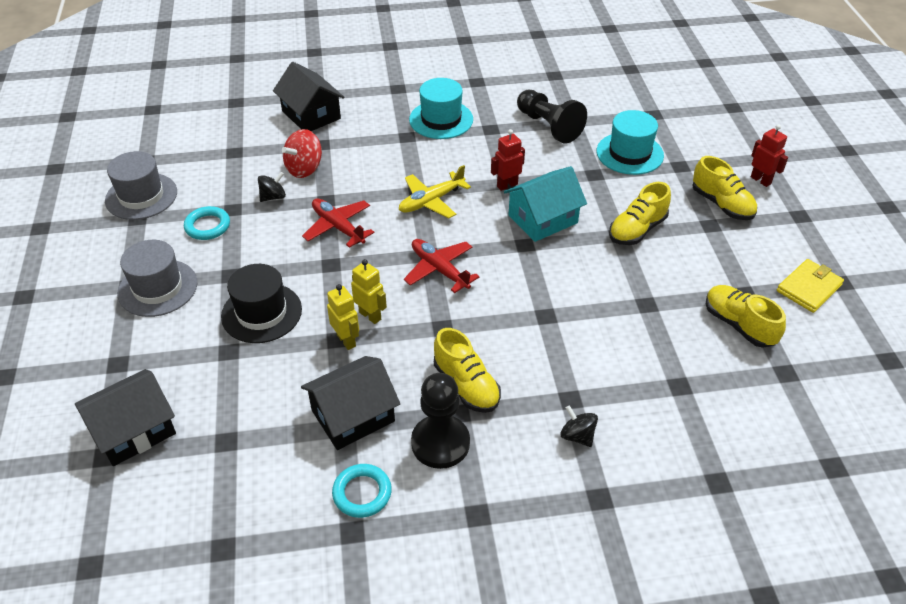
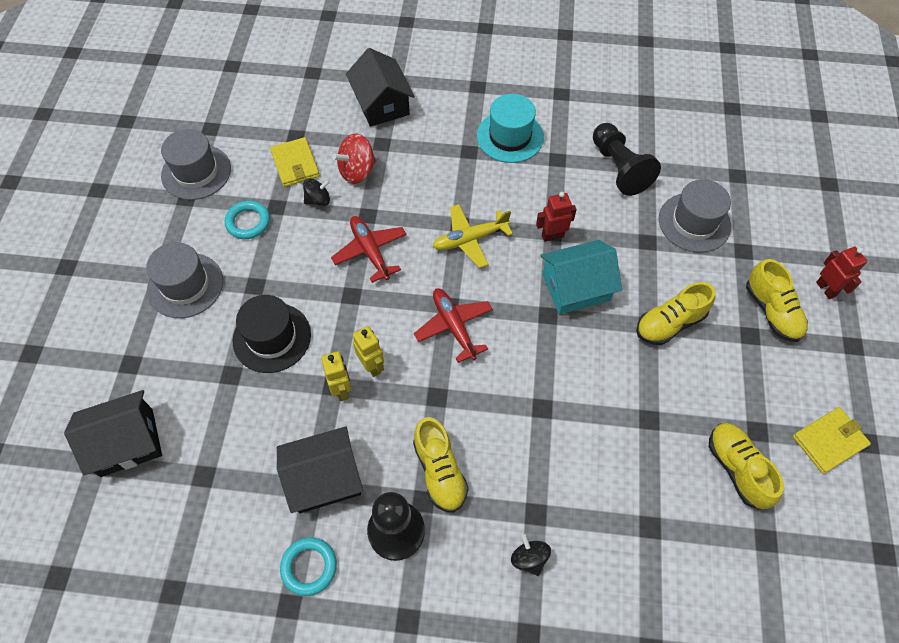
camera: 15 degrees right, 15 degrees up
(241, 173) = (295, 164): none -> yellow wallet
(629, 153) = (694, 222): turquoise hat -> grey hat

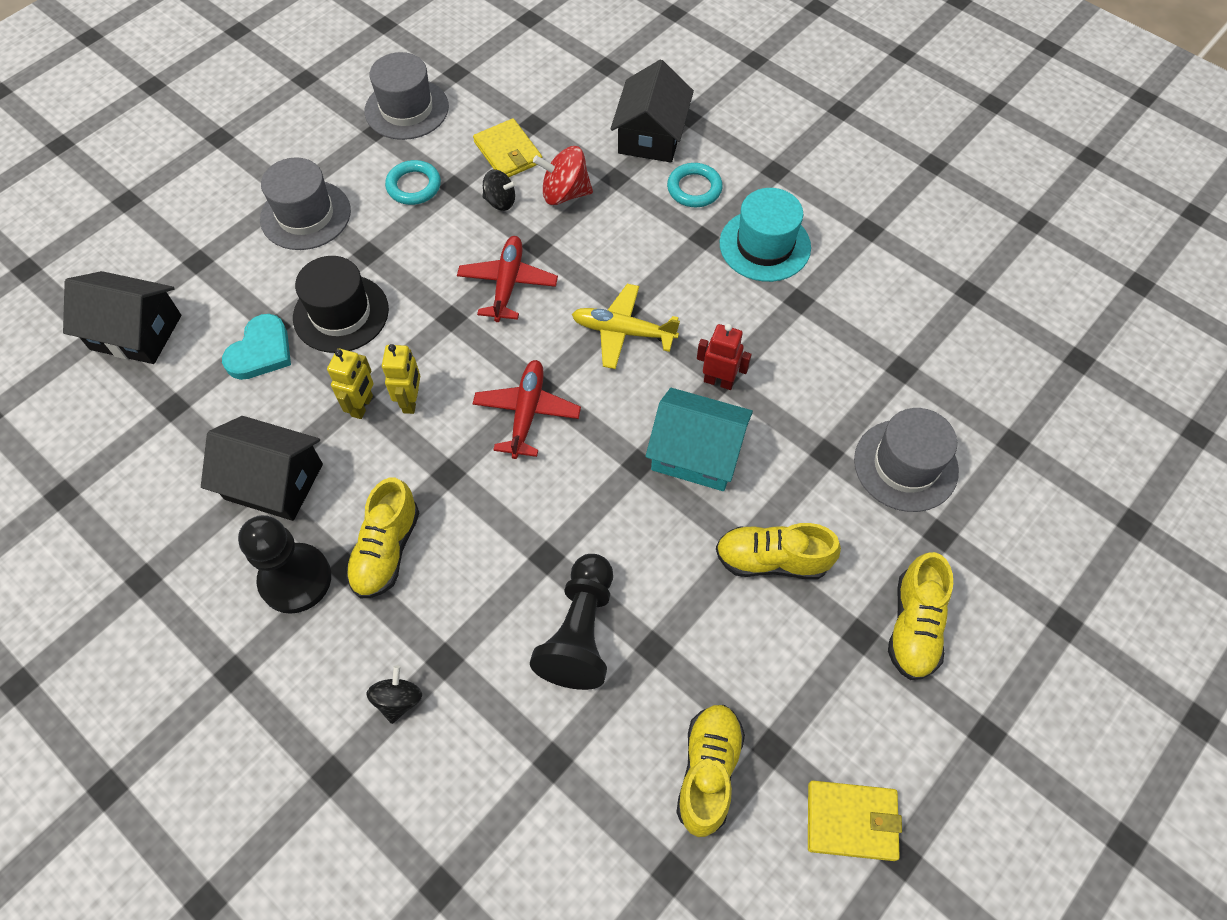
camera: 35 degrees right, 0 degrees up
(236, 397) = (261, 351): none -> turquoise heart
(295, 164) = (508, 152): yellow wallet -> yellow wallet turned 45 degrees counterclockwise
(309, 567) = (190, 556): turquoise ring -> turquoise ring (694, 188)
(619, 168) = (865, 351): black pawn -> black pawn (580, 632)
(826, 289) = (1011, 645): red robot -> none

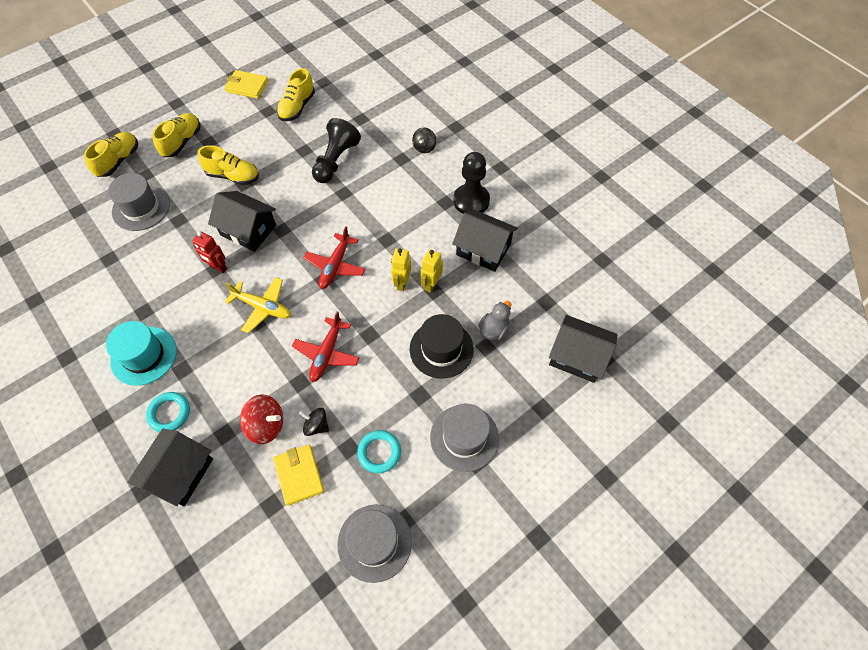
camera: 170 degrees left, 0 degrees up
(261, 351) = (494, 330): turquoise heart -> grey duck
(386, 550) = (424, 207): yellow shoe -> yellow shoe (118, 161)
(696, 453) = (248, 230): turquoise house -> black house

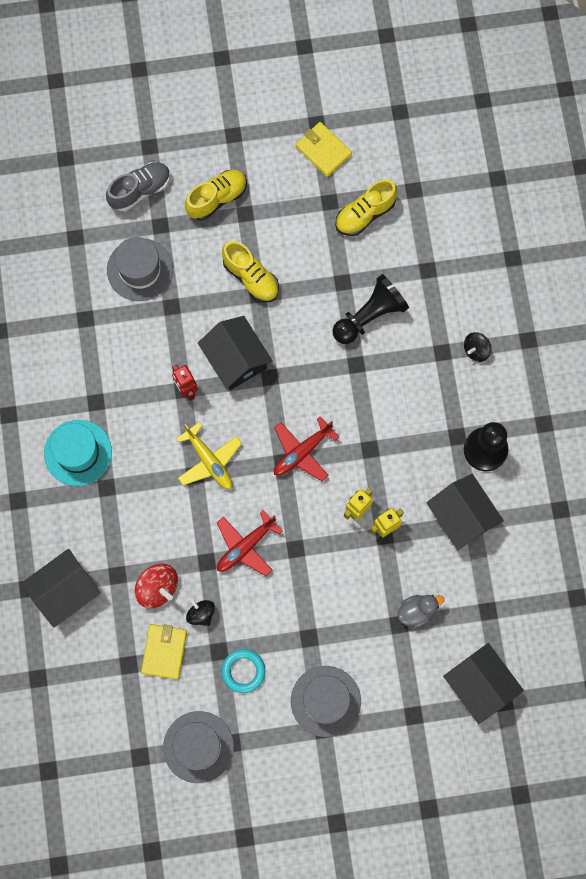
camera: 30 degrees right, 15 degrees up
(118, 161) = (140, 190): yellow shoe -> grey shoe
(169, 413) = (78, 527): turquoise ring -> none
(441, 349) = (355, 603): black hat -> none

